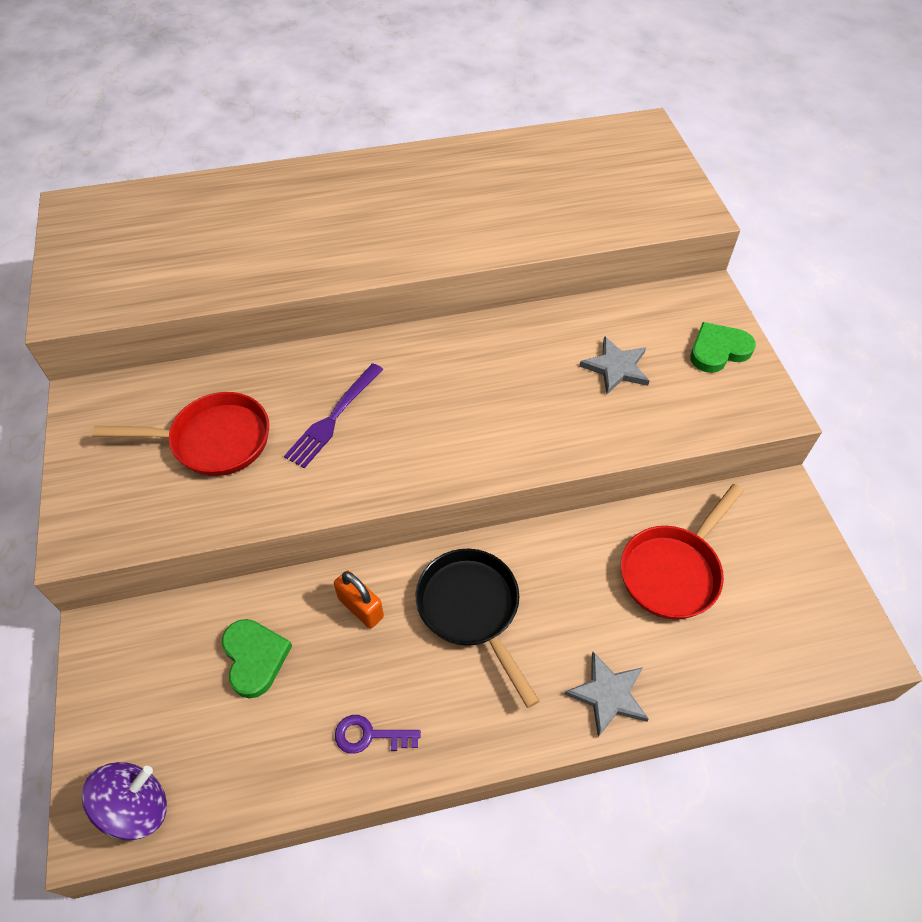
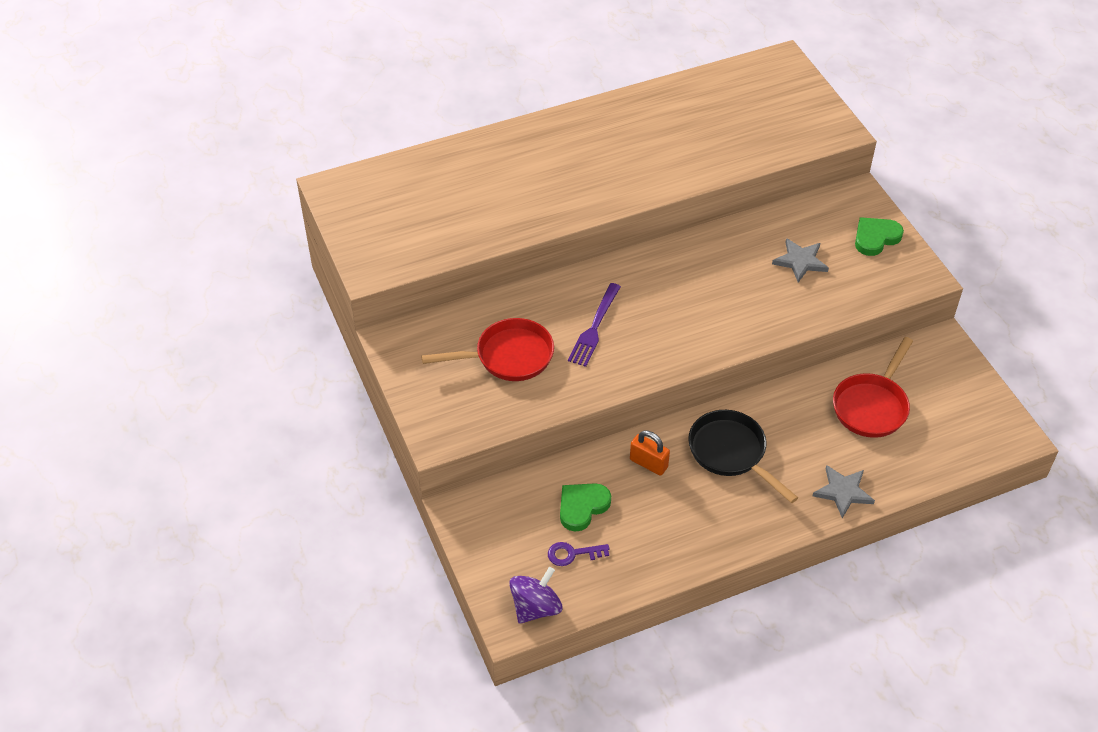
camera: 10 degrees left, 5 degrees down
(255, 658) = (582, 507): green heart -> green heart turned 105 degrees counterclockwise
(370, 735) = (683, 541): purple key -> purple key (573, 554)

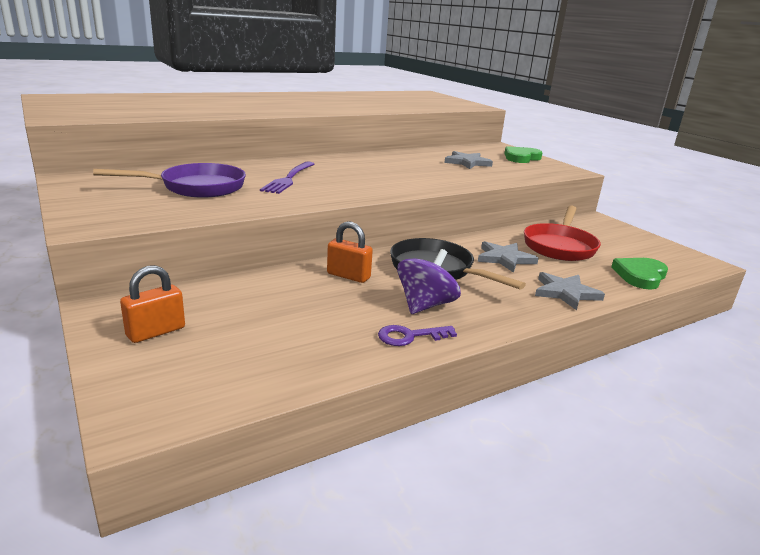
camera: 10 degrees left, 25 degrees down
(502, 539) = (156, 332): none -> orange padlock
(508, 356) = (196, 187): red pan -> purple pan
(535, 607) = (186, 397): purple spinning top -> purple spinning top (425, 305)
(573, 554) = (252, 342): purple key -> purple key (410, 336)
(582, 507) = (269, 305): green heart -> green heart (640, 276)
(804, 432) = (505, 258): none -> grey star

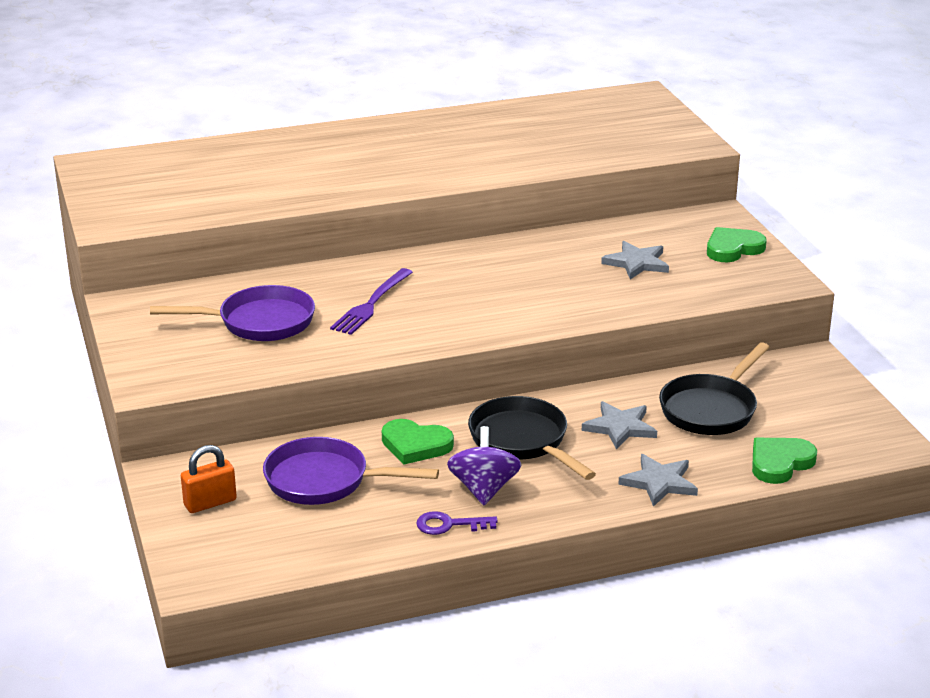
camera: 15 degrees right, 5 degrees up
(274, 306) = (325, 481): none -> purple pan
(348, 276) = (415, 445): orange padlock -> green heart
(425, 305) = (484, 489): purple spinning top -> purple spinning top turned 45 degrees counterclockwise
(559, 246) = (711, 409): red pan -> black pan

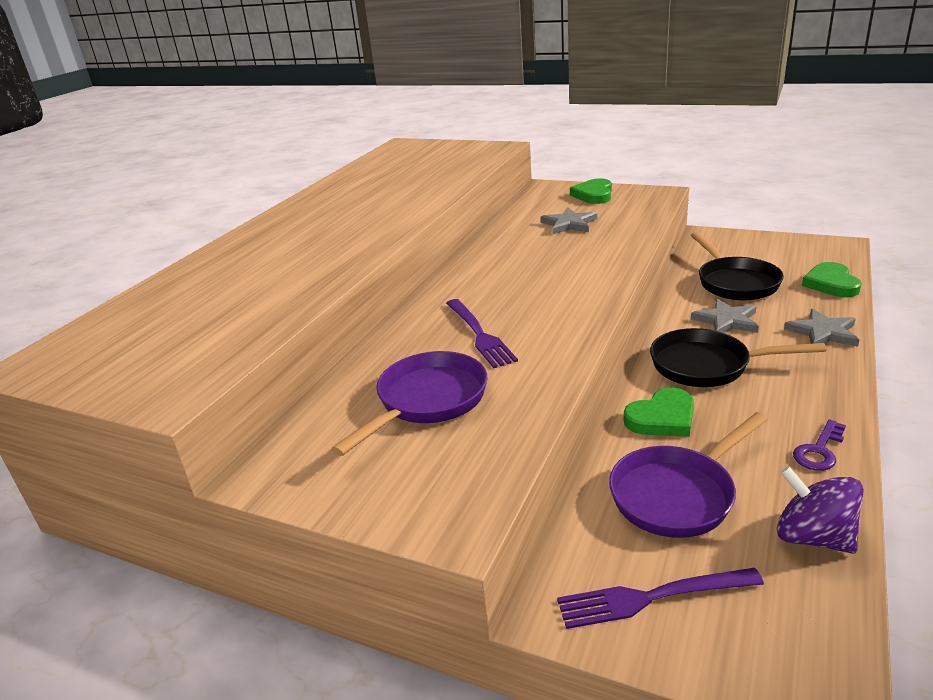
camera: 45 degrees left, 0 degrees up
(210, 503) = (651, 598): orange padlock -> purple fork
(484, 489) = (769, 410): purple spinning top -> purple spinning top (813, 537)

